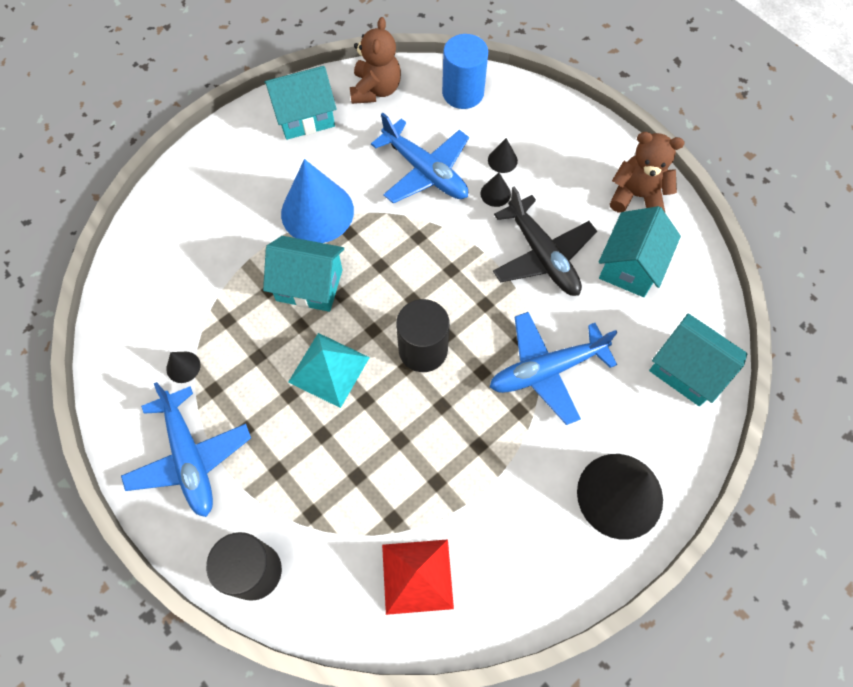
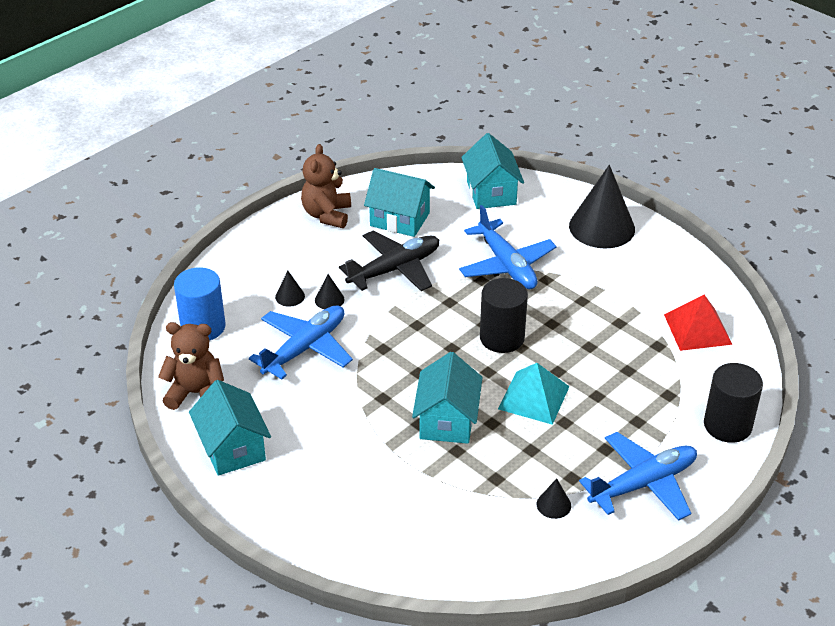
camera: 95 degrees left, 25 degrees down
(317, 212) = (360, 424): blue cone -> none
(687, 370) = (491, 193): turquoise house -> turquoise house turned 45 degrees counterclockwise

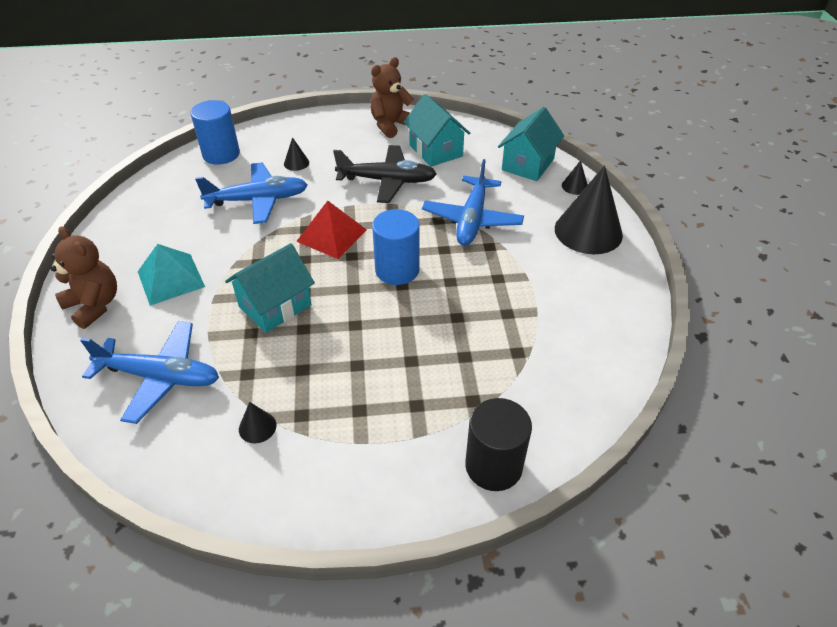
camera: 40 degrees right, 5 degrees up
(196, 393) = (158, 191): brown teddy bear -> brown teddy bear (94, 305)
(232, 448) = (126, 237): turquoise house -> none
(329, 300) = (317, 178): black cone -> black cone (574, 186)
(502, 338) = (397, 270): black cylinder -> blue cylinder
(534, 397) = (360, 329): turquoise pyramid -> turquoise pyramid (171, 279)
(643, 484) = (350, 464): blue plane -> blue plane (160, 377)
(697, 329) = (573, 360): red pyramid -> red pyramid (332, 235)

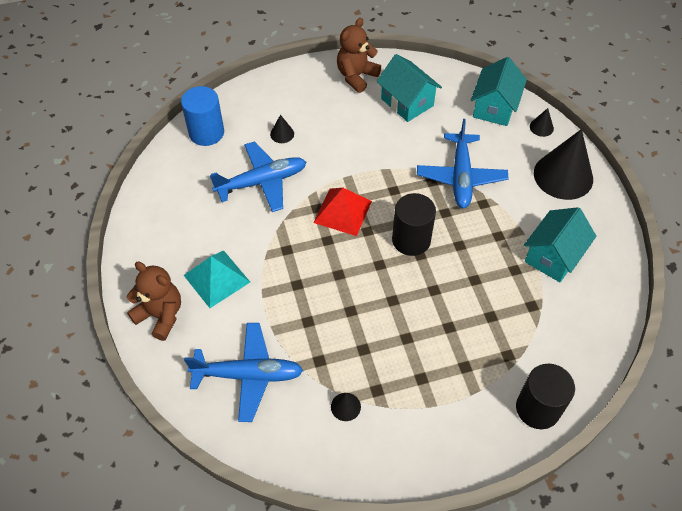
camera: 10 degrees left, 10 degrees up
(275, 306) = (319, 292): turquoise house -> turquoise house (553, 256)
(387, 181) = (373, 143): black plane -> none
(397, 270) = (411, 240): blue cylinder -> black cylinder

